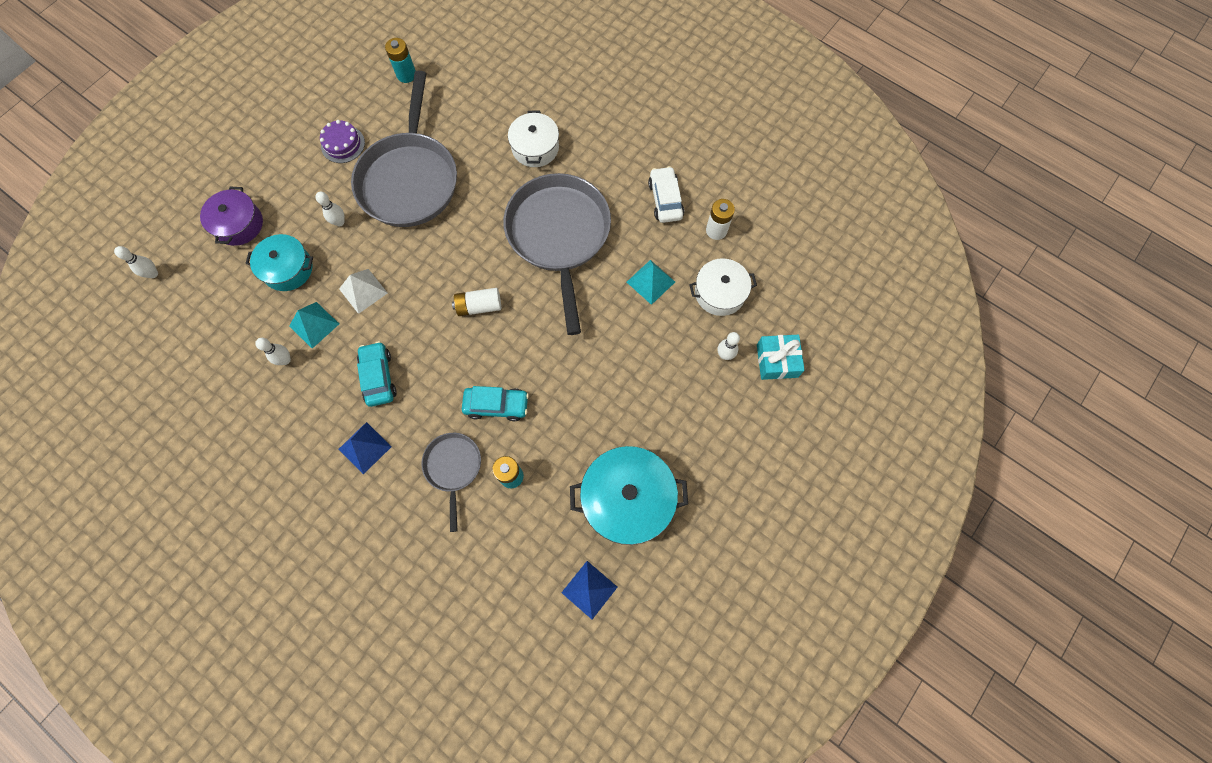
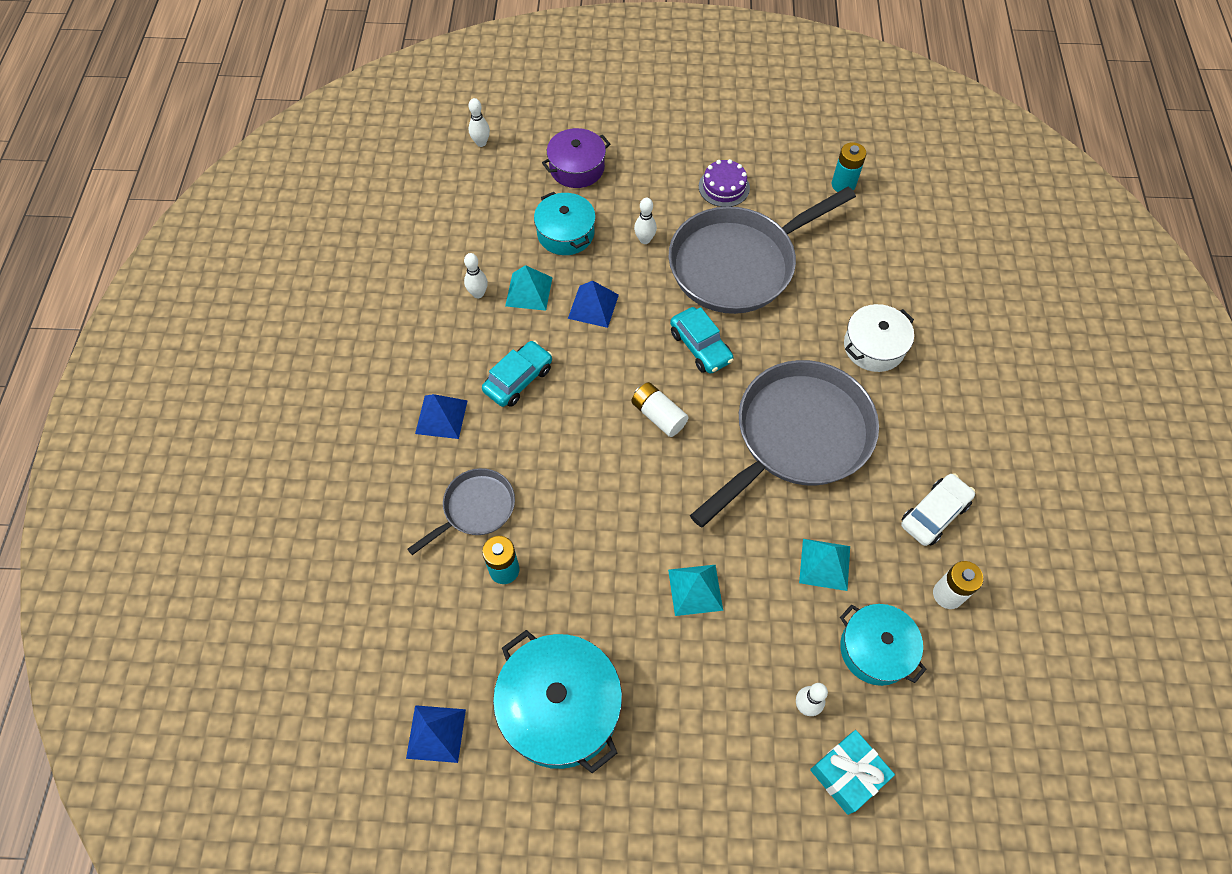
camera: 55 degrees right, 10 degrees down
(363, 291) = (593, 306): white pyramid -> blue pyramid
(496, 405) = (568, 504): turquoise car -> turquoise car (700, 346)
(612, 367) = (695, 590): none -> turquoise pyramid
(720, 293) = (875, 649): white pot -> turquoise pot

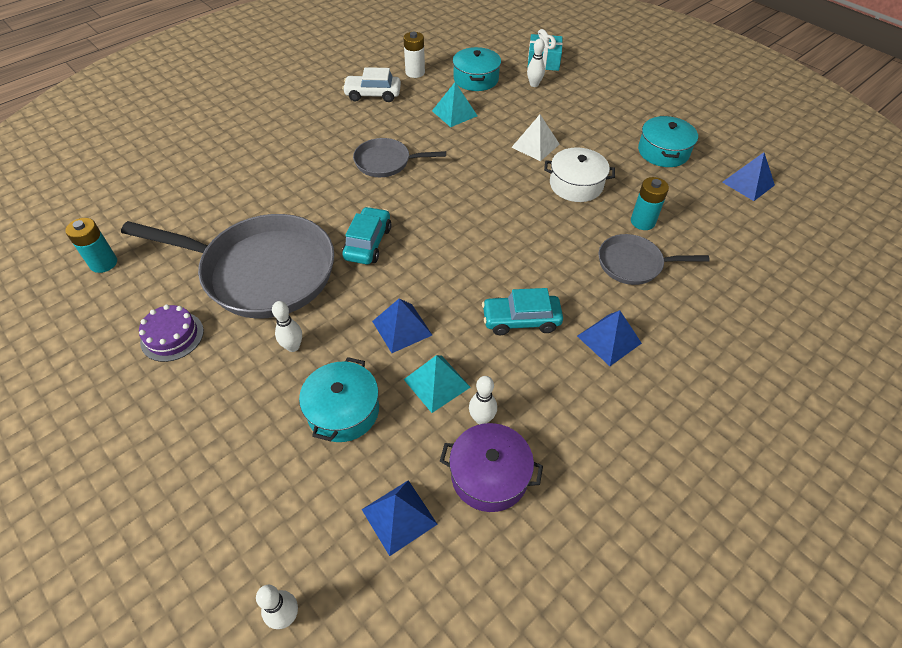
camera: 135 degrees left, 10 degrees down
(472, 213) = (399, 516): none -> blue pyramid
(560, 708) = (663, 152): turquoise pot -> turquoise pot, size x0.63
(577, 168) = (244, 474): purple pot -> purple pot (489, 475)
(658, 415) = (450, 227): white battery -> none
(695, 590) = (535, 145): turquoise pyramid -> white pyramid
(796, 437) = (386, 162): grey pan -> grey pan, size x0.50
(874, 346) = (272, 167): white pot -> white pot (576, 185)

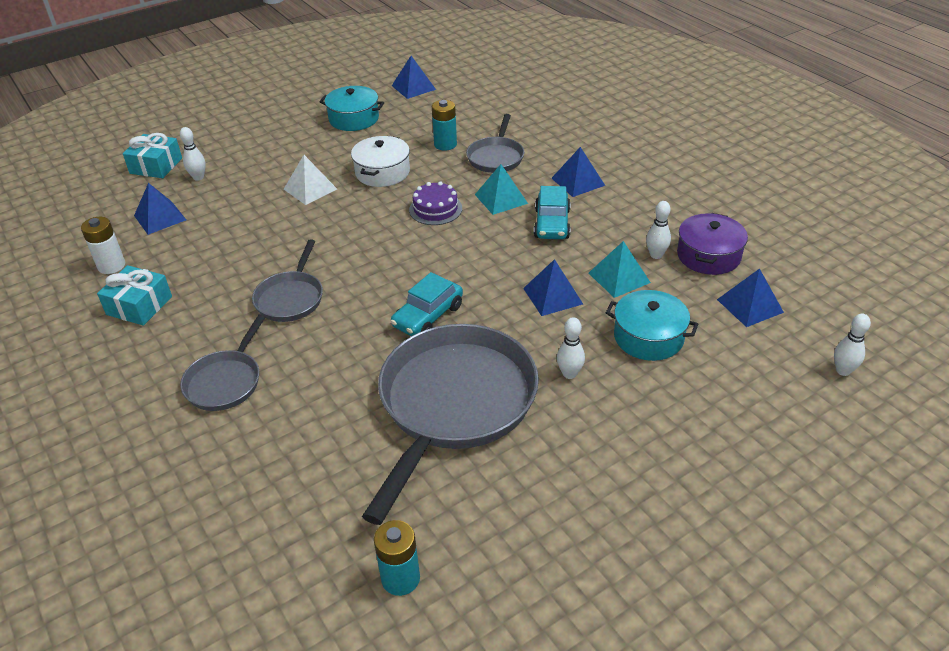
camera: 80 degrees left, 10 degrees down
(172, 336) = (545, 481): purple cake -> purple cake (435, 209)
(295, 149) = (226, 381): none -> grey pan
(368, 243) = (428, 316): turquoise car -> turquoise car turned 75 degrees counterclockwise
(373, 94) = (139, 305): white car -> turquoise gift
(454, 113) = (221, 239): turquoise pyramid -> turquoise pyramid (501, 199)
(476, 79) = (160, 217): turquoise pot -> blue pyramid

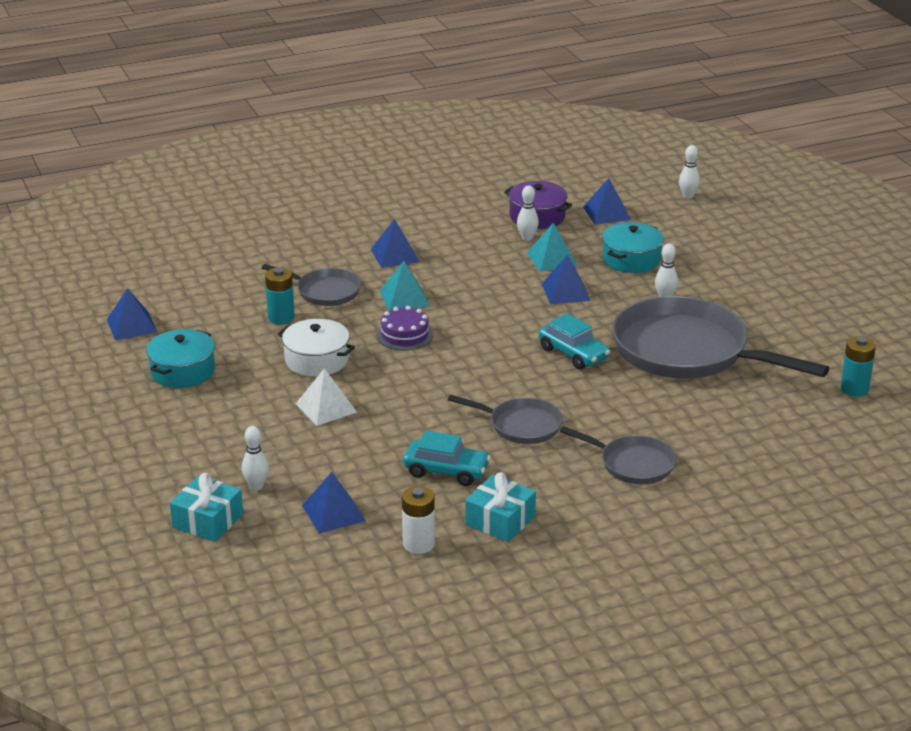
camera: 80 degrees left, 10 degrees down
(552, 224) = (459, 278): turquoise car -> turquoise car (446, 471)

